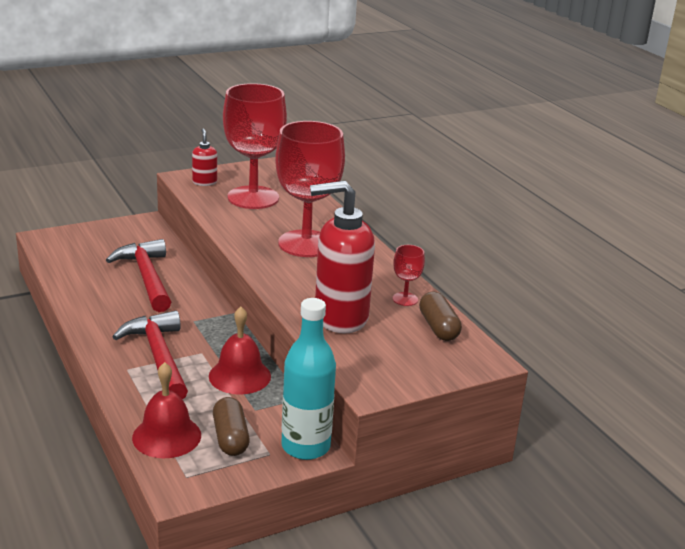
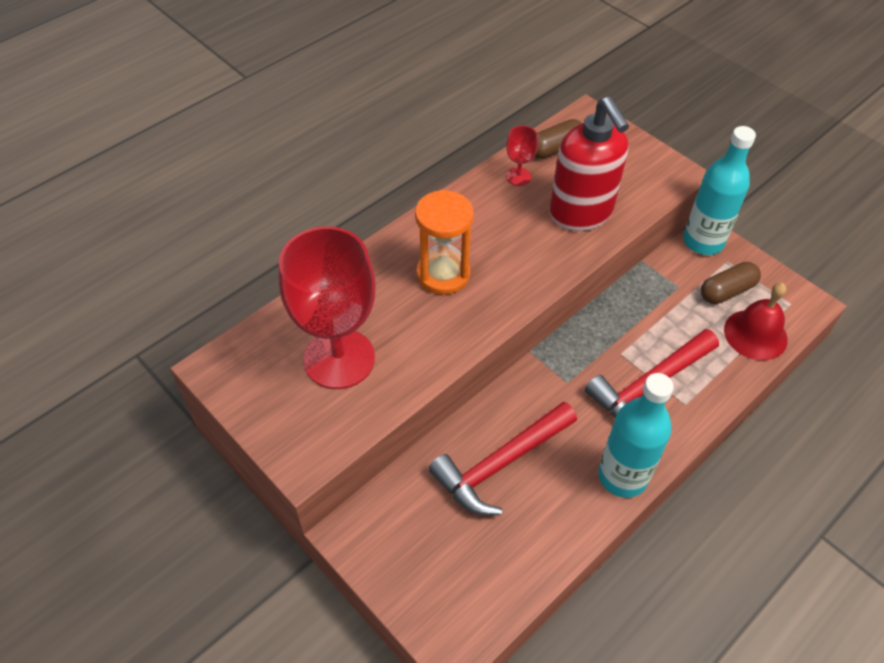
camera: 105 degrees left, 25 degrees up
(93, 321) = (622, 476): none -> turquoise bottle
(204, 182) = (310, 430): red soap dispenser -> none
(239, 376) = (638, 312): red bell -> none
(306, 244) = (443, 274): red goblet -> orange hourglass

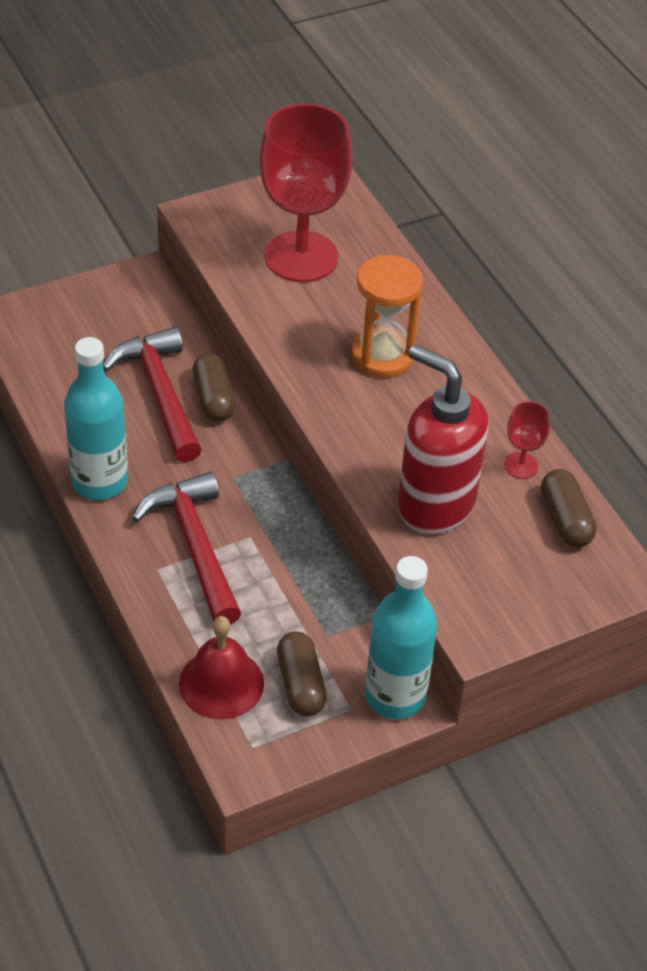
camera: 105 degrees right, 5 degrees down
(488, 421) = (213, 398): none -> brown capsule
(581, 213) = (435, 505): red soap dispenser -> red soap dispenser turned 45 degrees clockwise

